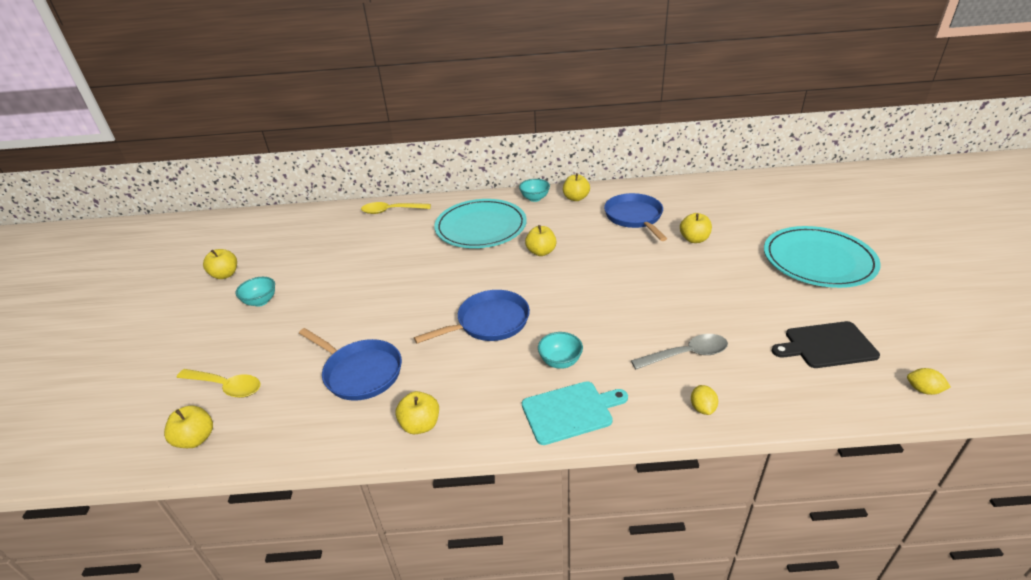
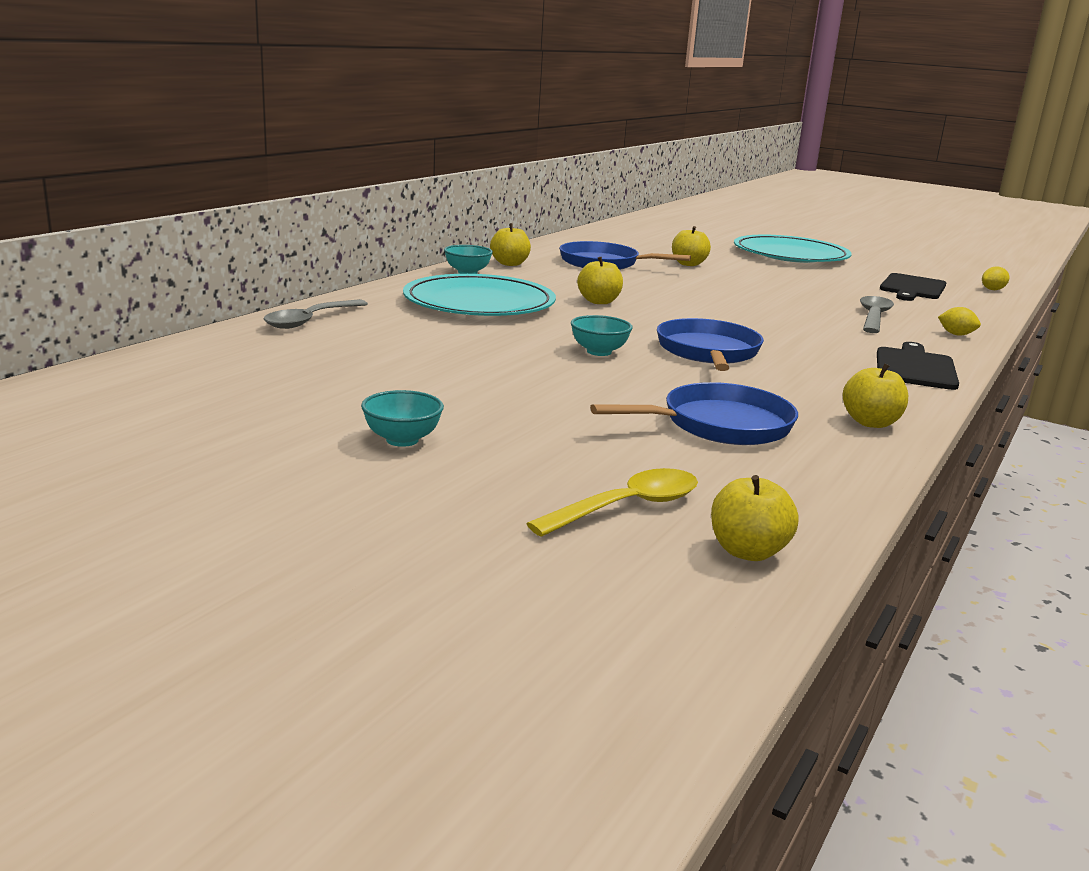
camera: 60 degrees left, 15 degrees down
(225, 275) = (234, 446): yellow apple -> none
(391, 211) = (310, 320): yellow spoon -> grey spoon
(560, 362) = (827, 350): turquoise bowl -> turquoise bowl (599, 352)
(570, 412) = (915, 368): turquoise cutting board -> black cutting board

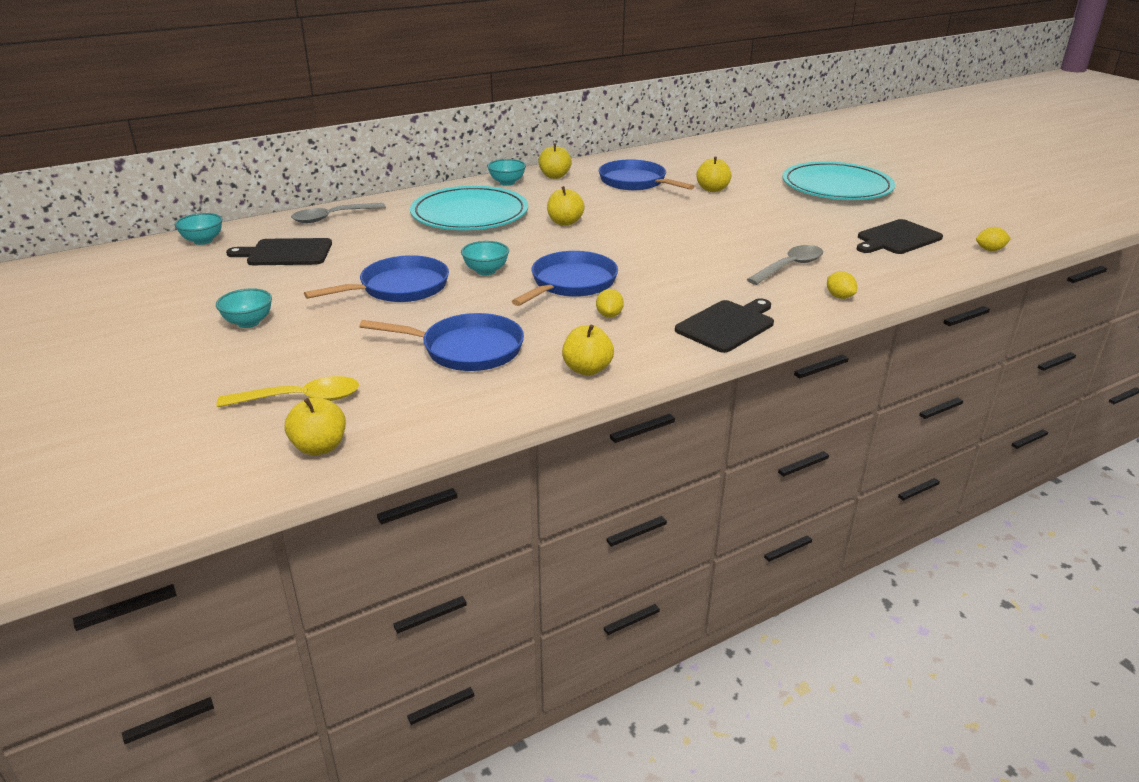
camera: 30 degrees right, 10 degrees up
(163, 362) = (203, 241): none -> turquoise bowl
(314, 361) = (286, 253): none -> black cutting board
(530, 379) = (399, 288): none -> blue pan
(798, 374) = (609, 315): none -> yellow lemon

